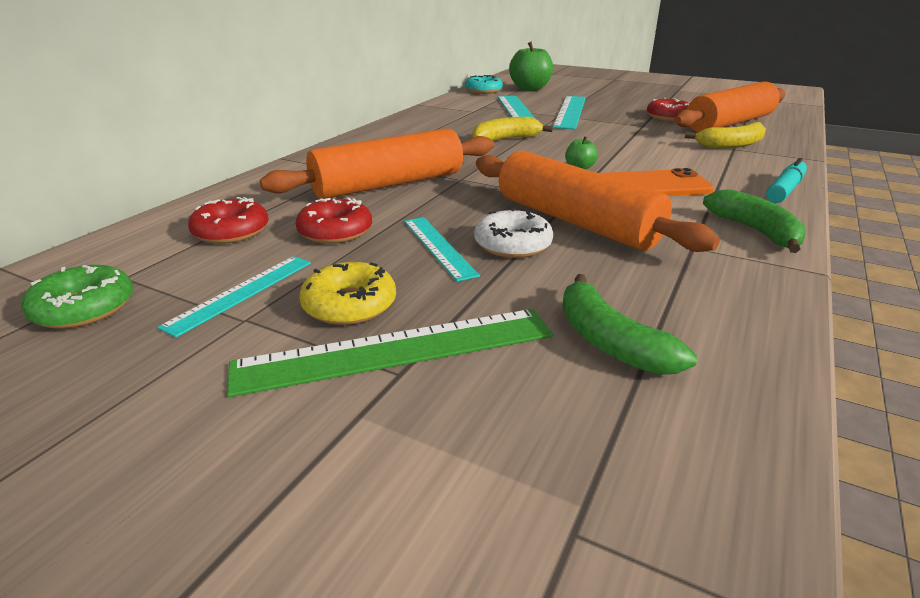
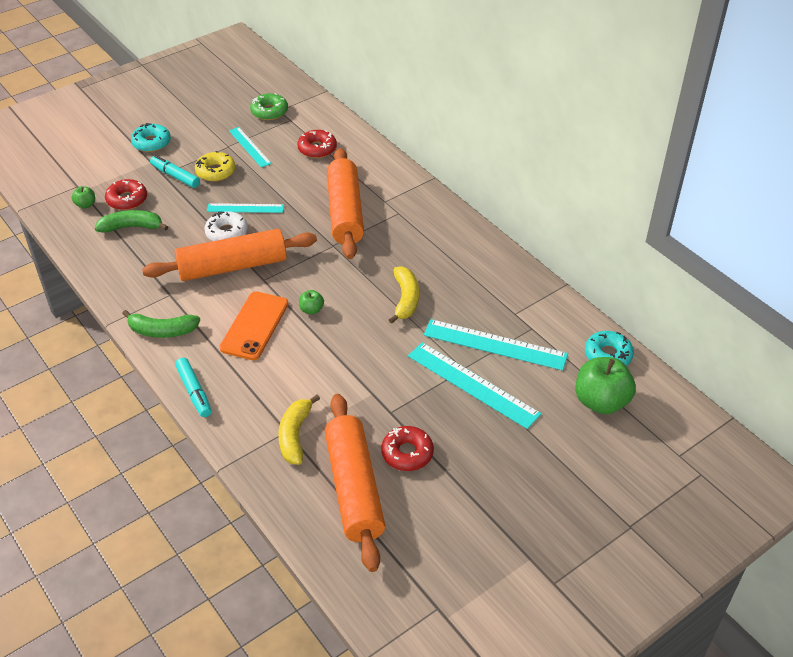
camera: 115 degrees right, 15 degrees up
(260, 455) = (151, 143): none -> turquoise donut
(335, 231) = (290, 180): red donut -> red donut (127, 200)
(396, 350) = (175, 176): green ruler -> turquoise marker
(626, 458) = (85, 205): none -> green apple

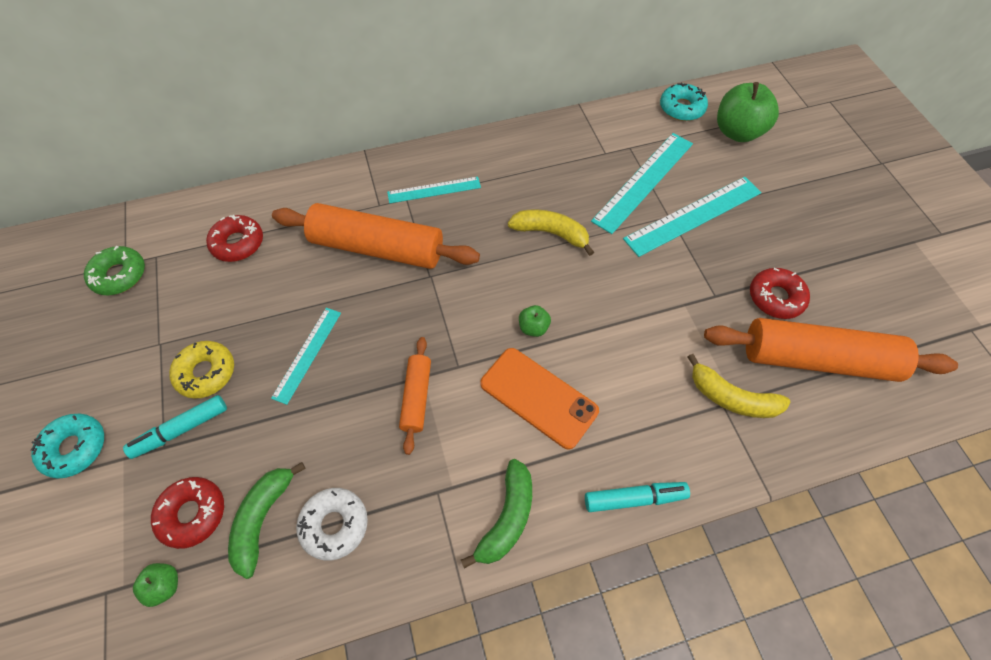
camera: 70 degrees left, 15 degrees up
(227, 233) = (345, 388): white donut -> white donut (334, 525)
(232, 266) = (416, 397): orange rolling pin -> orange rolling pin, size x0.50
(249, 147) = (180, 318): turquoise ruler -> turquoise ruler (434, 190)

